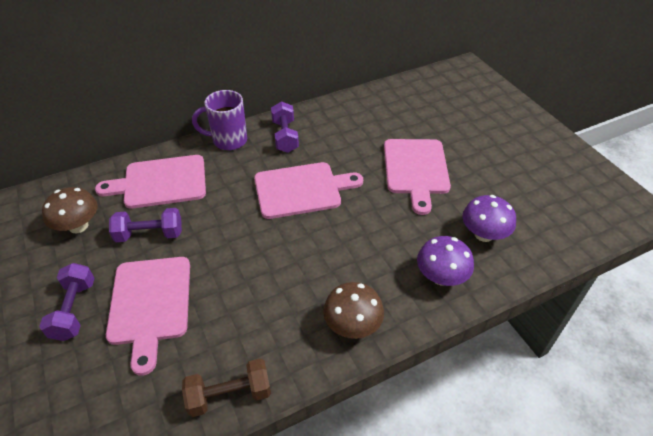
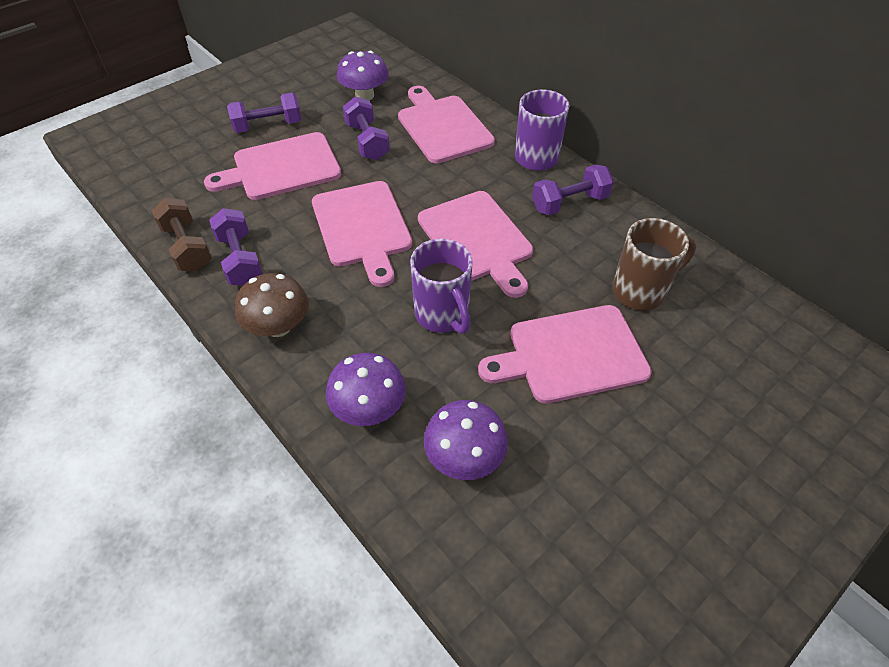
camera: 75 degrees right, 5 degrees up
(78, 226) = (364, 95): brown mushroom -> purple mushroom
(260, 254) = (362, 227): none -> pink cutting board
(264, 348) = (240, 260): none -> purple dumbbell
(368, 222) = (443, 315): none -> purple mug
(374, 128) = (640, 291): none -> brown mug

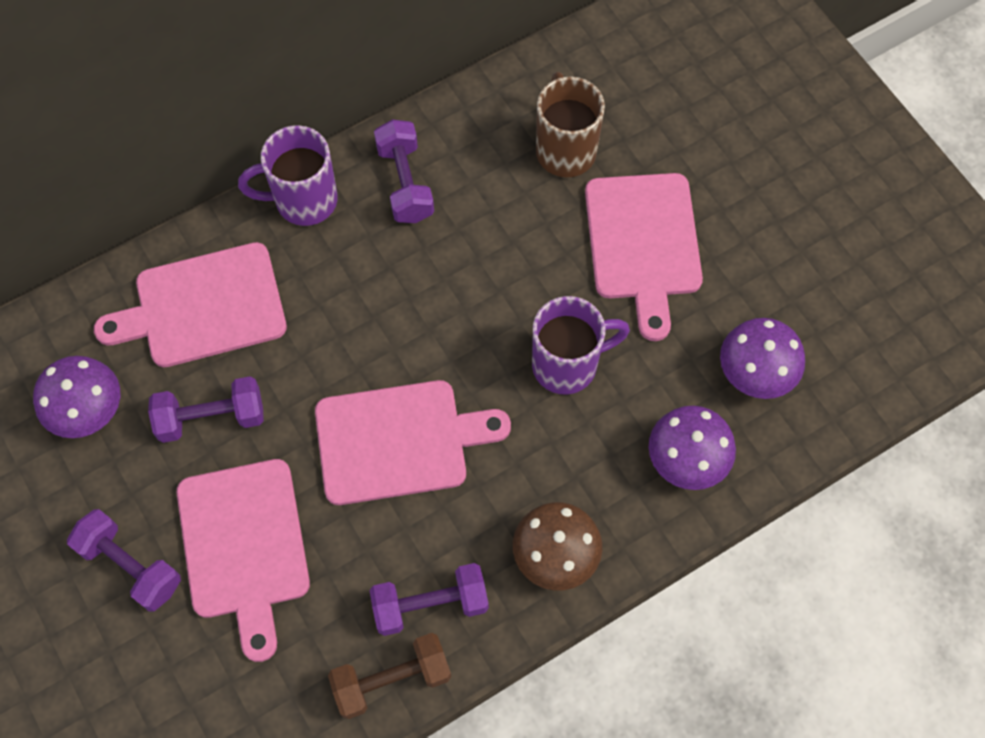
camera: 80 degrees left, 15 degrees up
(268, 126) = (130, 566): purple dumbbell -> purple dumbbell turned 45 degrees counterclockwise
(477, 239) = (450, 304): pink cutting board -> none

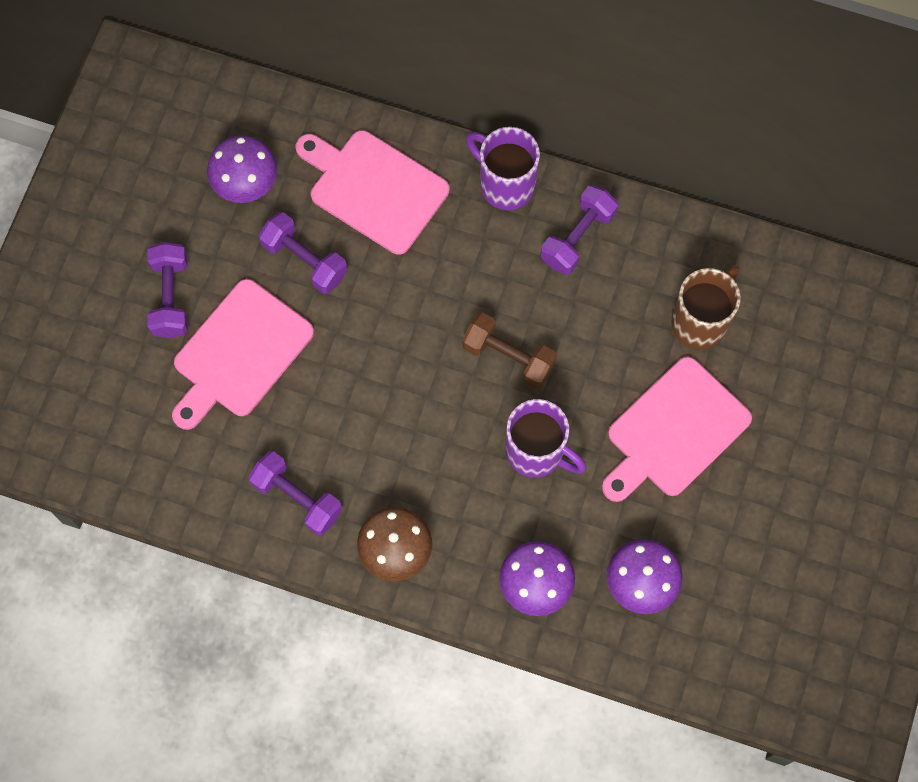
camera: 50 degrees right, 5 degrees up
(392, 680) = (230, 514): brown dumbbell -> brown dumbbell (508, 357)
(399, 441) = (388, 389): pink cutting board -> none

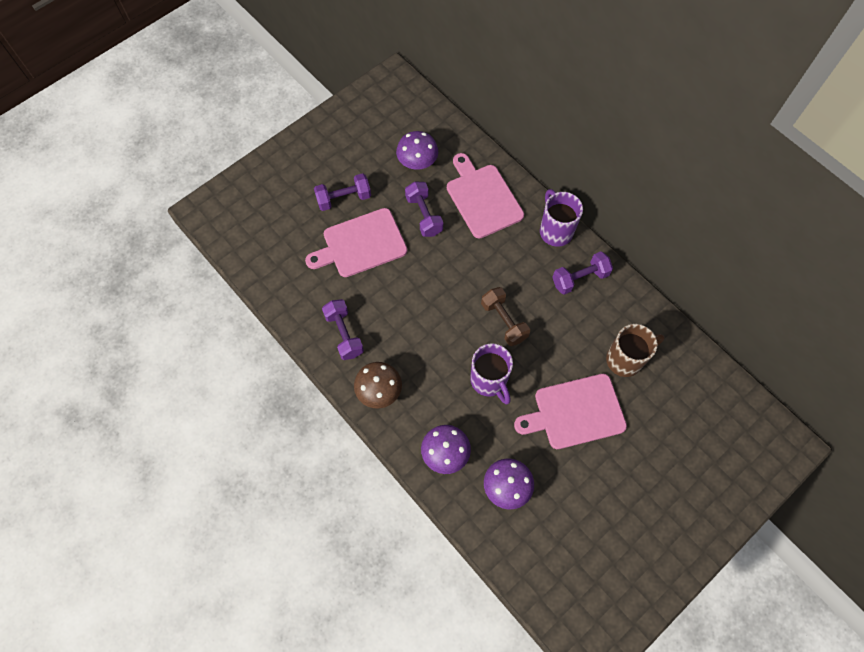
camera: 30 degrees right, 5 degrees down
(171, 297) = (344, 198): purple dumbbell -> purple dumbbell turned 45 degrees clockwise

